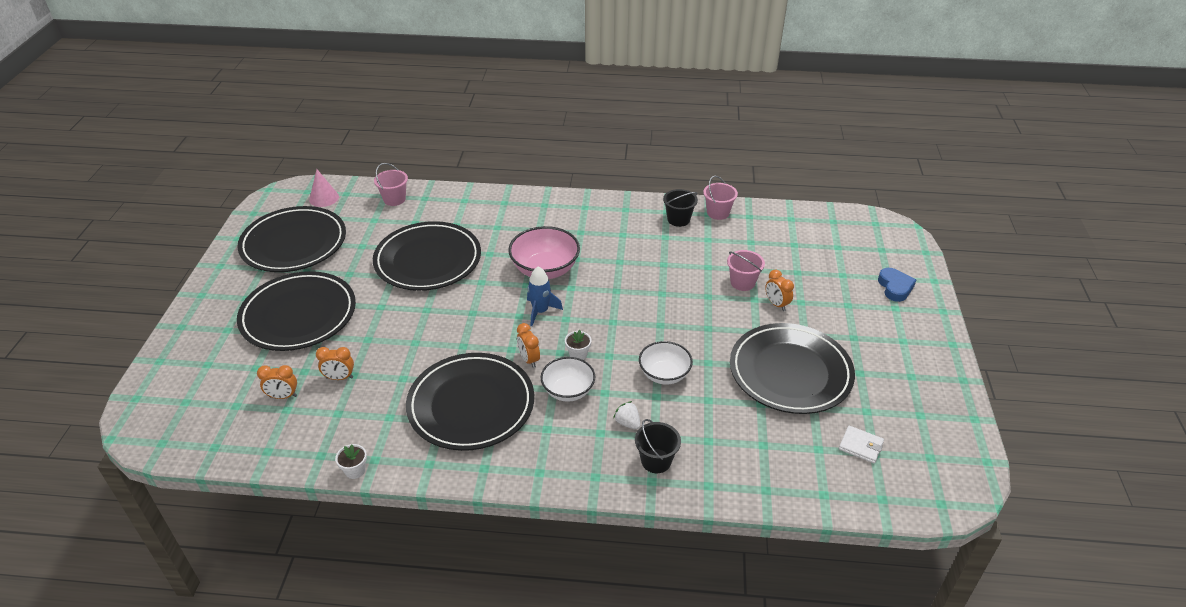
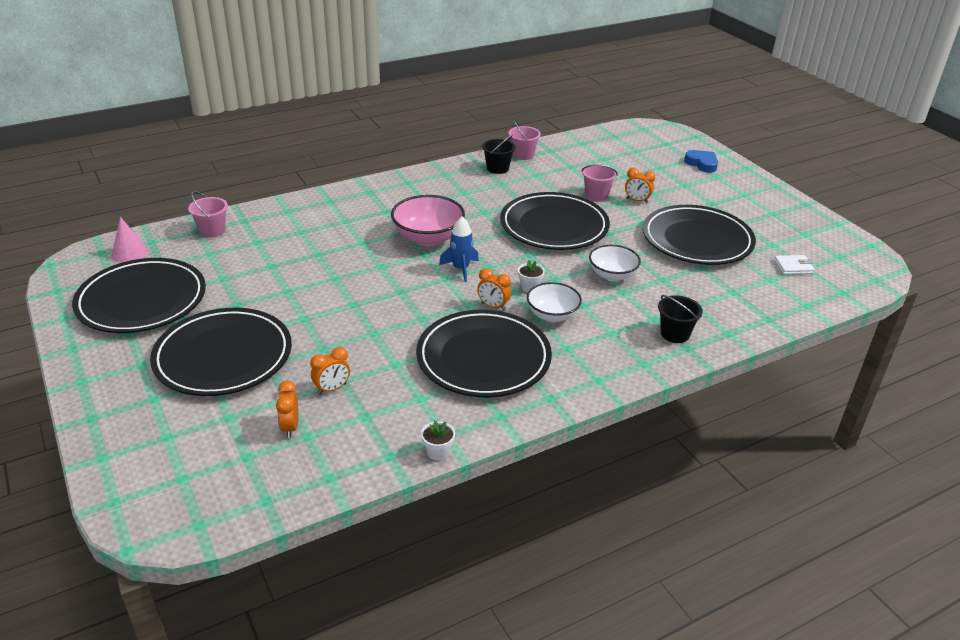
camera: 35 degrees left, 5 degrees down
(283, 396) = (290, 427): orange clock -> orange clock turned 120 degrees clockwise
(428, 260) = (308, 267): black plate -> black plate (554, 226)
(627, 423) = (624, 318): white strawberry -> none

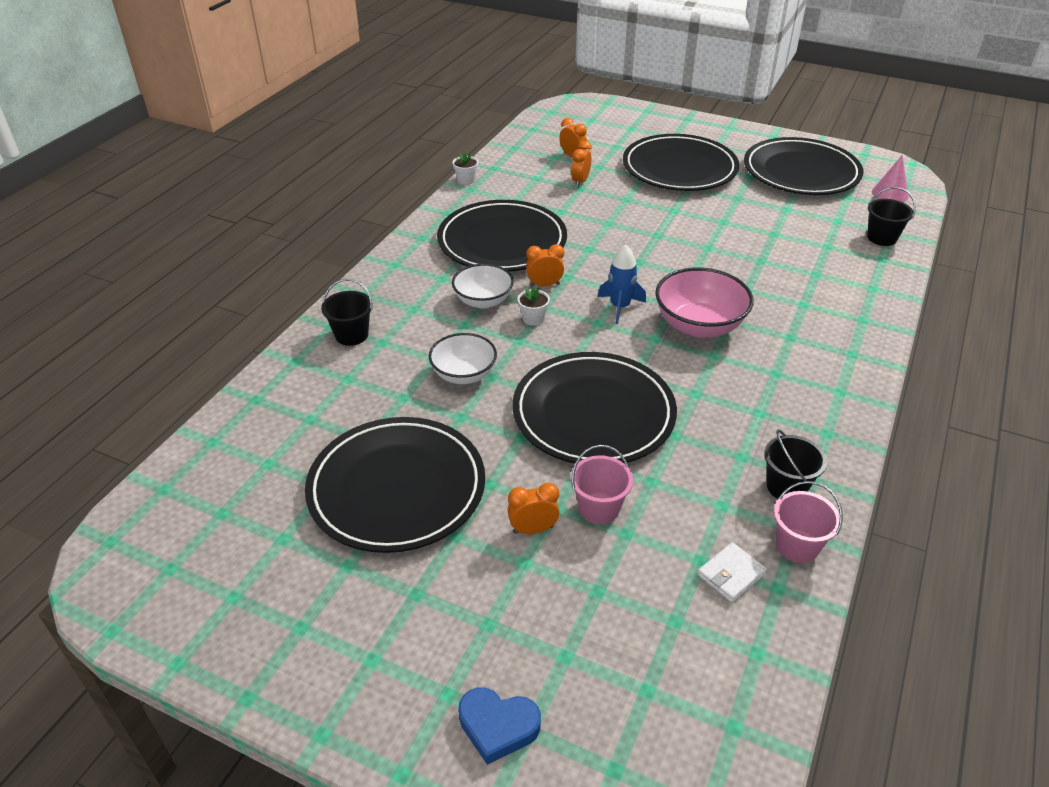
camera: 145 degrees right, 5 degrees up
(212, 230) = (882, 238): pink bucket -> black bucket
(793, 267) = (241, 505): white wallet -> white wallet (731, 574)

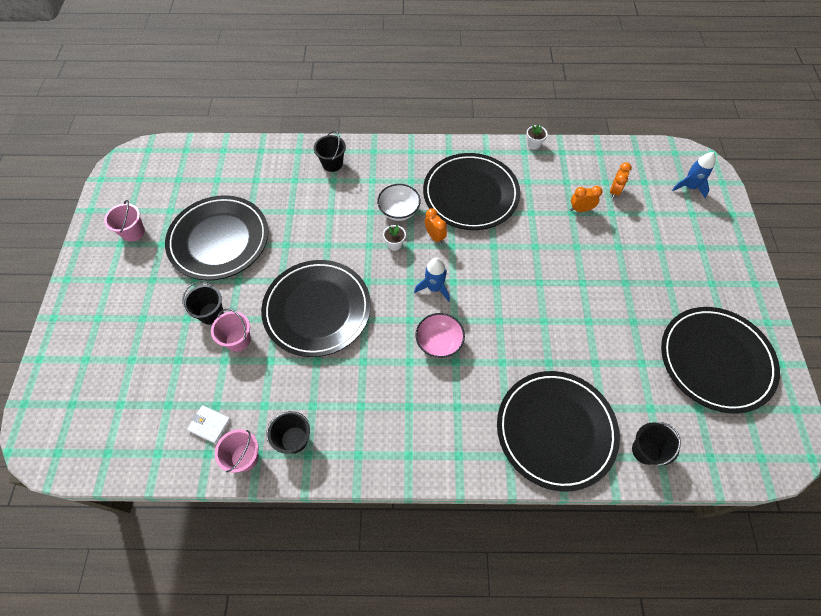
camera: 65 degrees right, 20 degrees up
(289, 601) = (133, 232): none -> pink bucket
(464, 374) = (323, 231): white bowl -> none
(498, 726) = (84, 345): blue heart -> none
(533, 529) = (211, 313): orange clock -> black bucket
(599, 119) = (689, 187): none -> blue rocket
(679, 168) = (650, 267): black plate -> black plate (555, 430)
(699, 325) = (439, 342): pink bowl -> pink bowl, size x0.67
(890, 194) = (732, 445): pink cone -> none

